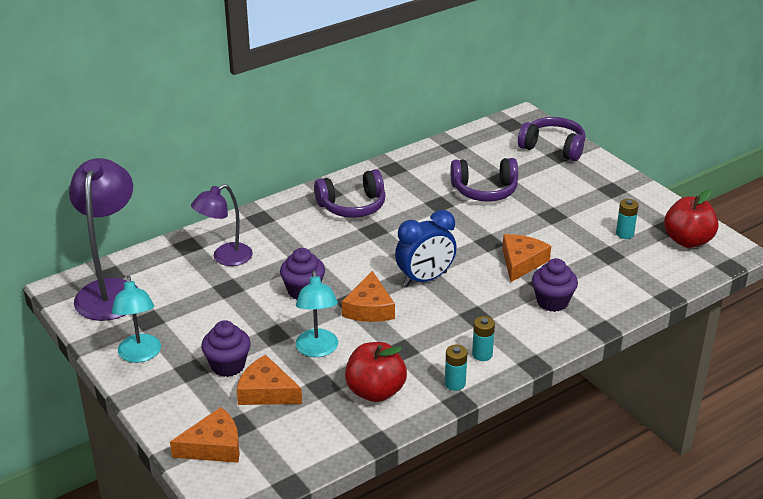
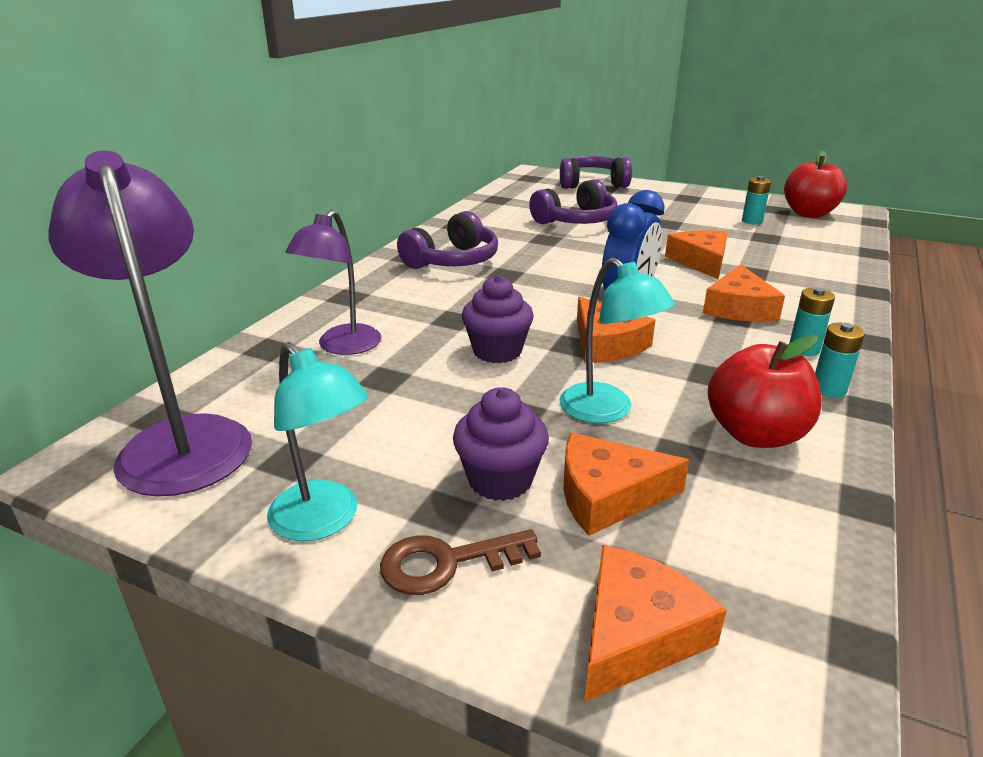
camera: 30 degrees left, 5 degrees down
(171, 392) = (446, 563): none -> brown key
(488, 311) = (739, 308): none -> orange cheese
(552, 302) = (785, 283): purple cupcake -> none

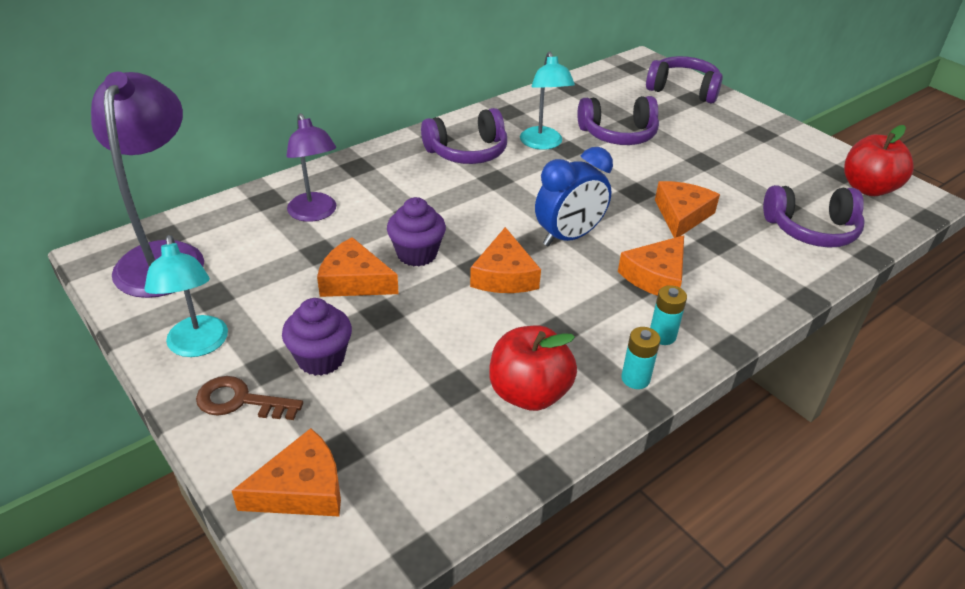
camera: 25 degrees right, 10 degrees up
(342, 347) = (315, 214): purple lamp -> purple lamp turned 75 degrees counterclockwise
(606, 411) = (442, 333): turquoise lamp -> turquoise lamp (543, 144)
(608, 495) = (376, 397): orange cheese -> orange cheese (354, 281)
(752, 221) = (793, 181): turquoise battery -> none
(808, 247) = (811, 229): none -> purple headphones

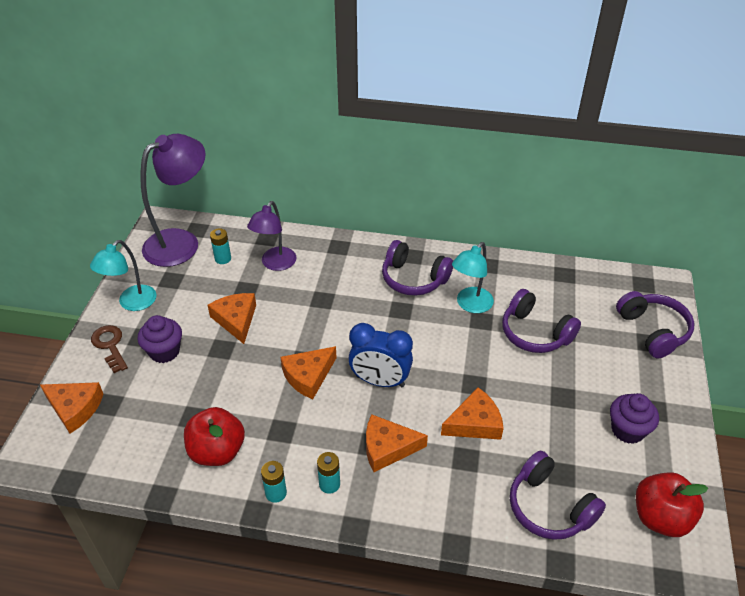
camera: 50 degrees right, 5 degrees up
(246, 242) = (223, 259): none -> turquoise battery
(417, 254) = (286, 327): purple cupcake -> purple cupcake (627, 430)

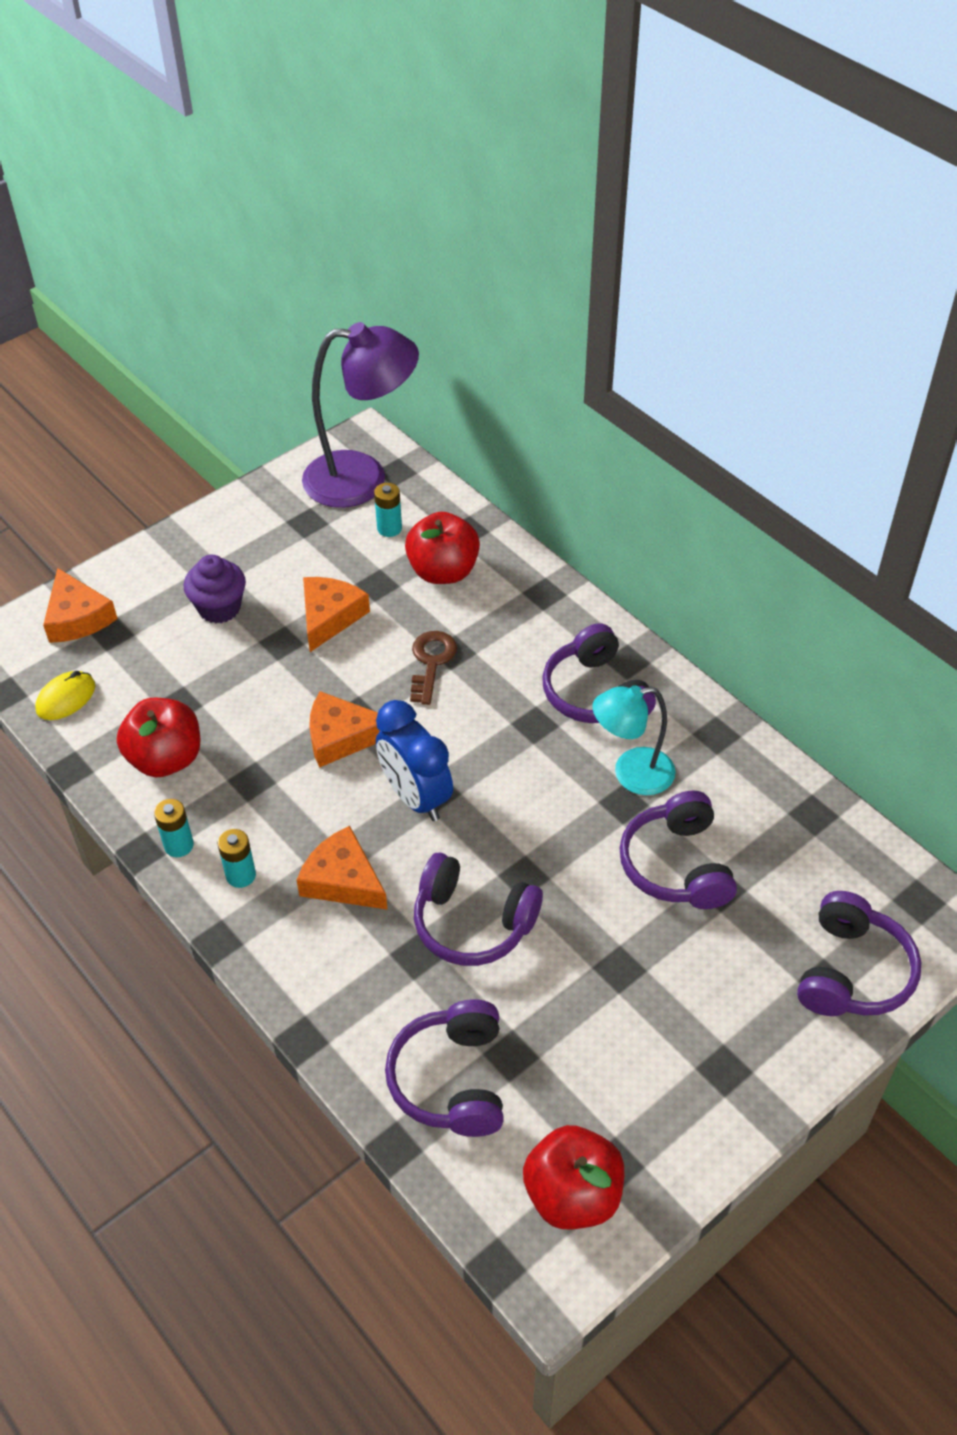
camera: 40 degrees right, 5 degrees up
(110, 345) = (172, 566): brown key -> brown key (431, 662)
(115, 458) = (66, 698): none -> yellow mouse
(132, 303) = (239, 527): turquoise lamp -> none
(275, 264) = (443, 571): purple lamp -> red apple
(475, 423) = (473, 922): orange cheese -> purple headphones
(627, 430) = (656, 1067): purple cupcake -> none

